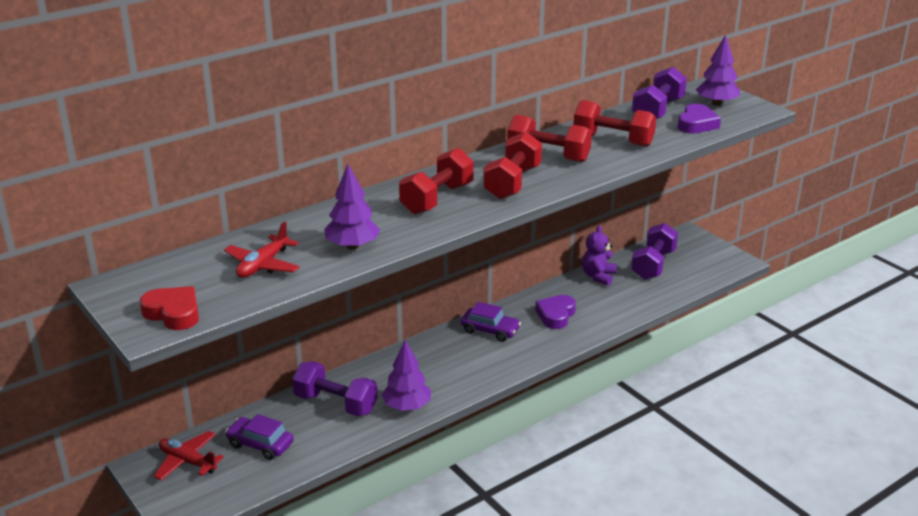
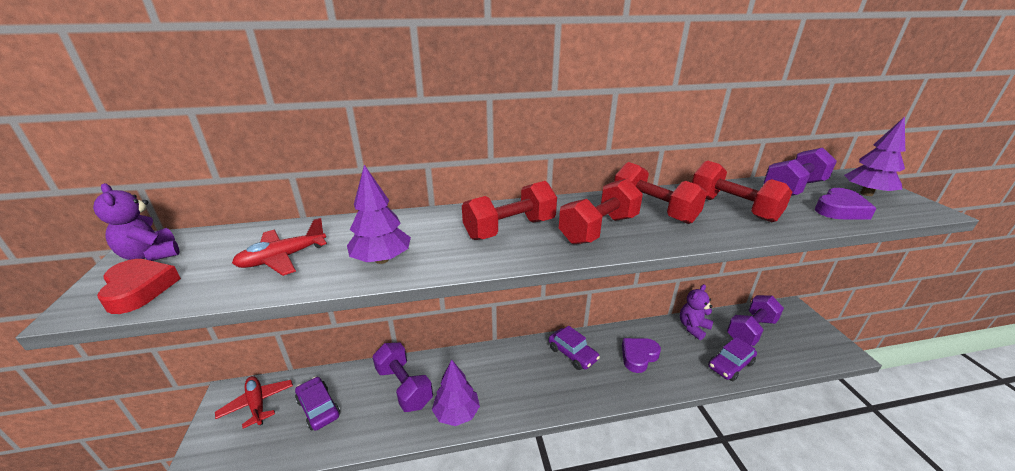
camera: 25 degrees right, 0 degrees up
(132, 292) = (151, 255): none -> purple teddy bear
(642, 299) = (730, 365): none -> purple car

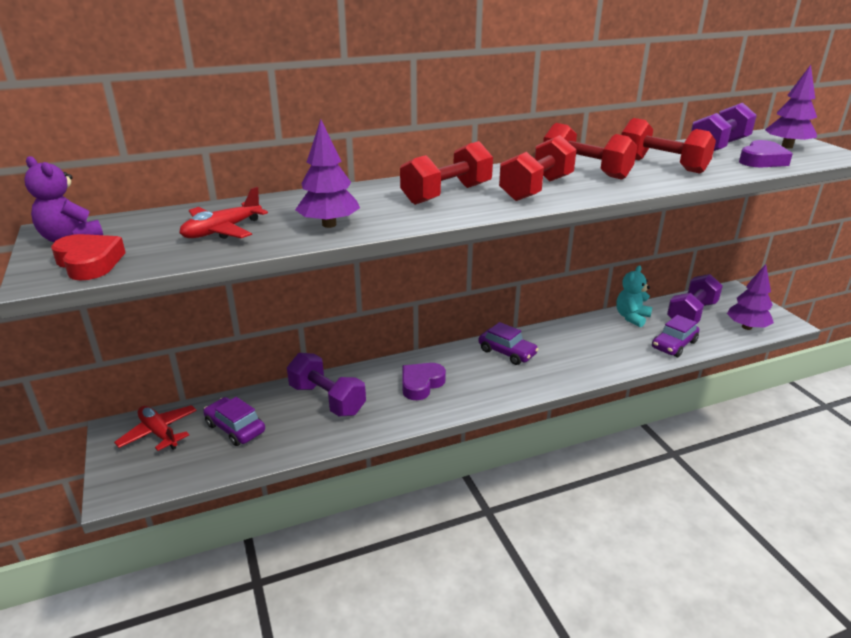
camera: 10 degrees left, 0 degrees up
(457, 413) = (395, 414): purple tree -> purple tree (747, 327)
(638, 356) = (578, 347): purple heart -> purple heart (421, 384)
(693, 327) = (631, 317): purple teddy bear -> turquoise teddy bear

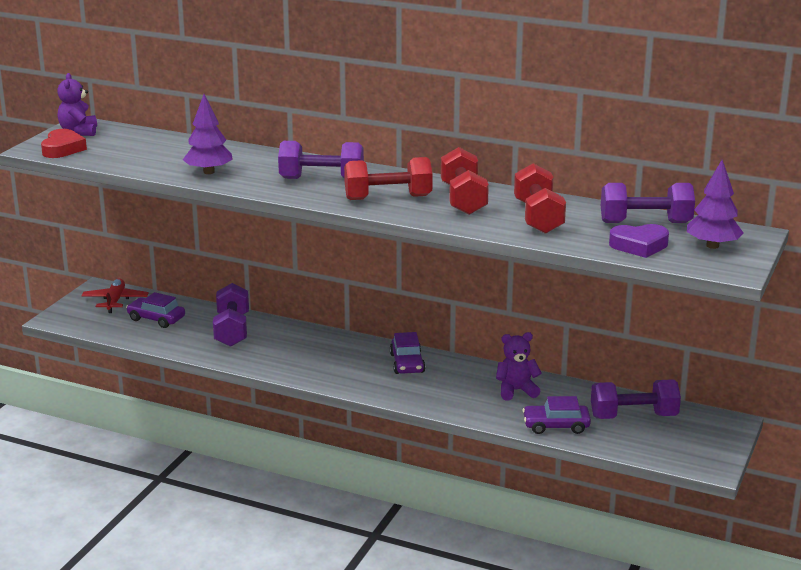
camera: 45 degrees right, 5 degrees down
(222, 231) = (151, 154): red plane -> none
(235, 428) = (156, 319): purple car -> purple car turned 60 degrees counterclockwise
(421, 384) = (306, 351): purple heart -> none
(447, 194) = (321, 179): red dumbbell -> purple dumbbell
(606, 333) = (516, 391): none -> purple teddy bear
(631, 317) = (569, 392): turquoise teddy bear -> none
(747, 327) = (661, 450): purple tree -> none

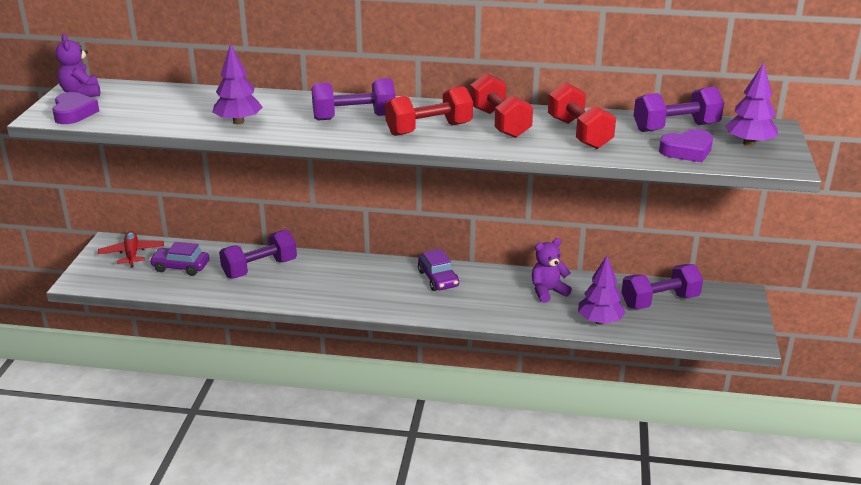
camera: 15 degrees left, 5 degrees up
(62, 149) = (73, 113): red heart -> purple heart
(232, 330) = (260, 268): purple dumbbell -> purple dumbbell turned 75 degrees clockwise
(556, 426) = (599, 321): purple car -> purple tree

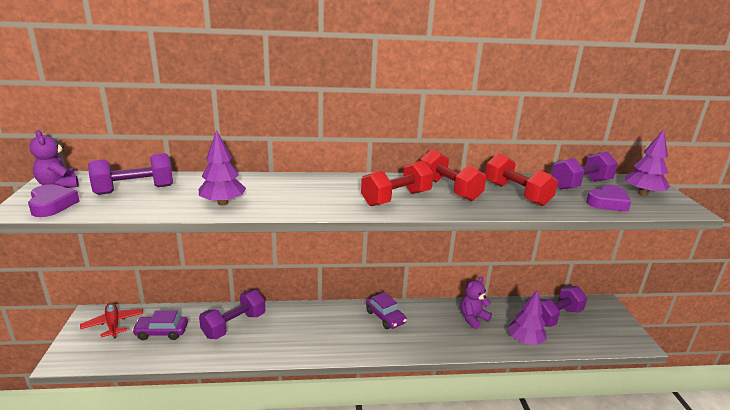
camera: 15 degrees left, 5 degrees down
(354, 117) = (326, 192): purple dumbbell -> purple dumbbell (134, 190)

